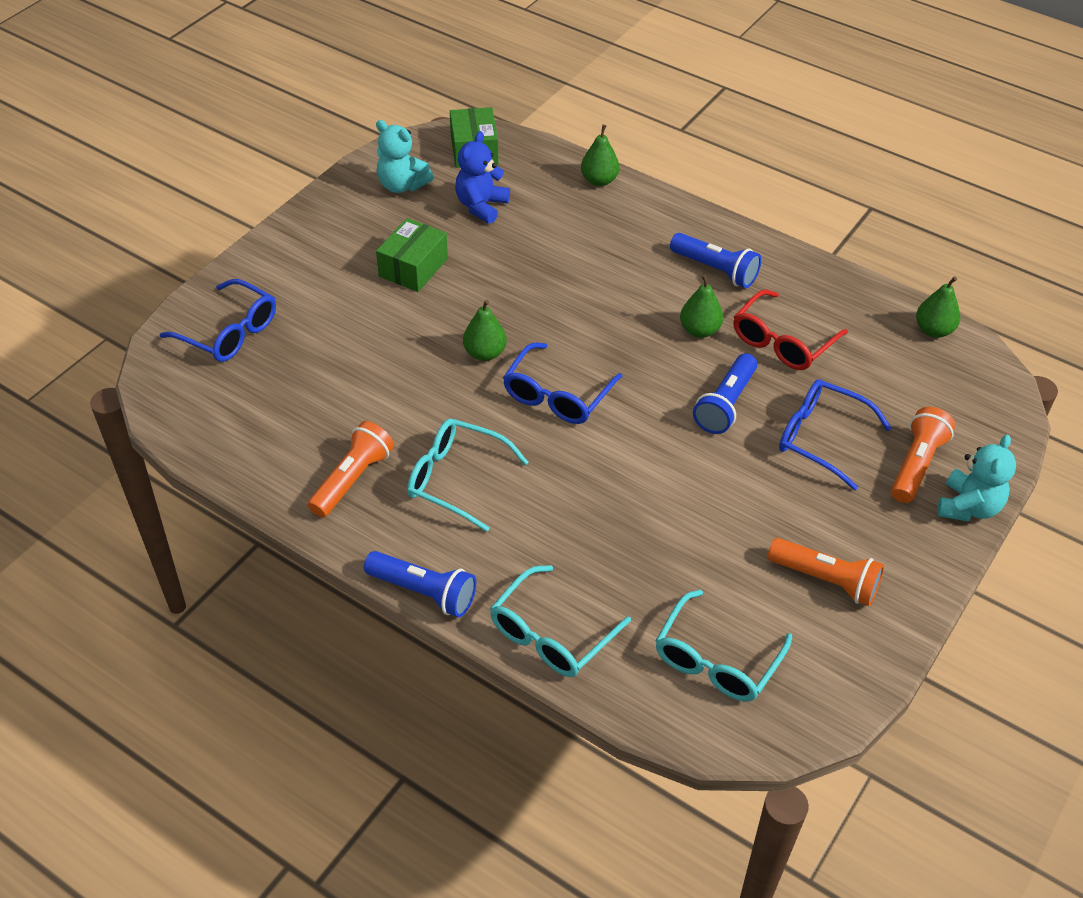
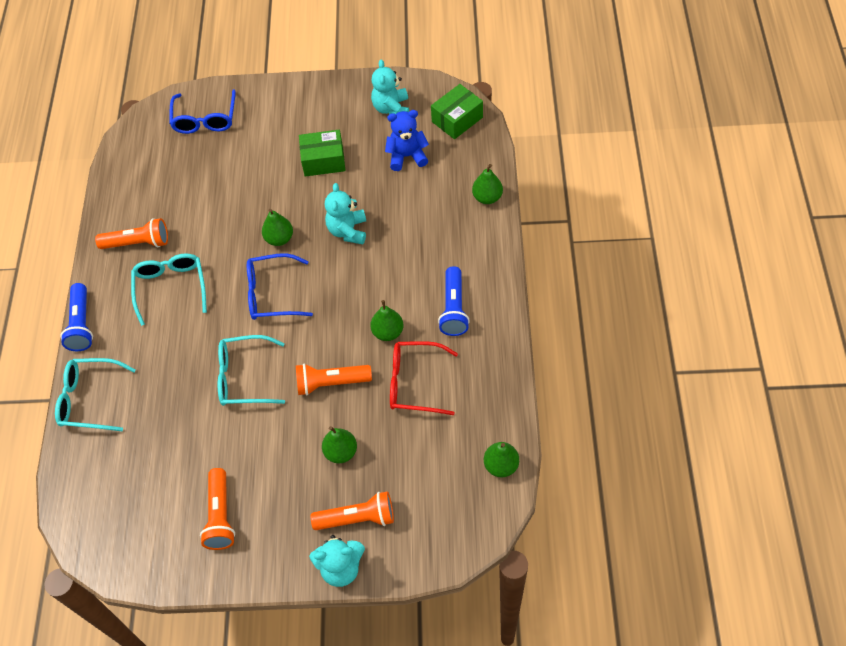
camera: 60 degrees right, 10 degrees up
(533, 295) = (348, 231): none -> turquoise teddy bear
(717, 659) = (123, 490): turquoise glasses -> turquoise glasses (245, 377)
(726, 404) = (331, 383): blue flashlight -> orange flashlight
(822, 438) = (341, 452): blue glasses -> green pear

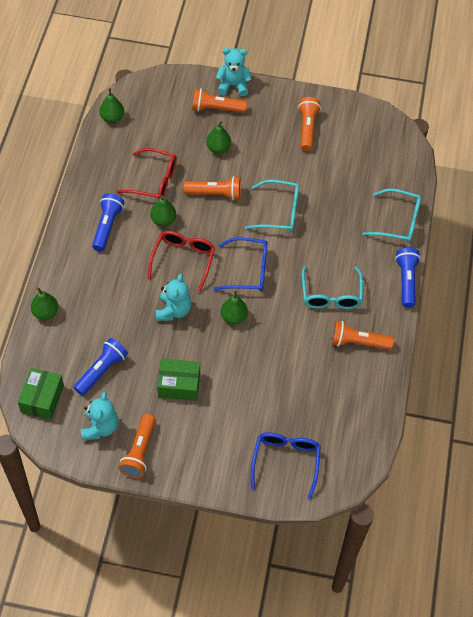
camera: 175 degrees left, 0 degrees up
(347, 97) = (139, 452): none -> orange flashlight
(351, 288) = (183, 261): none -> red glasses
(407, 156) = (101, 370): blue teddy bear -> blue flashlight
(457, 119) = (42, 399): green box -> green box turned 45 degrees counterclockwise

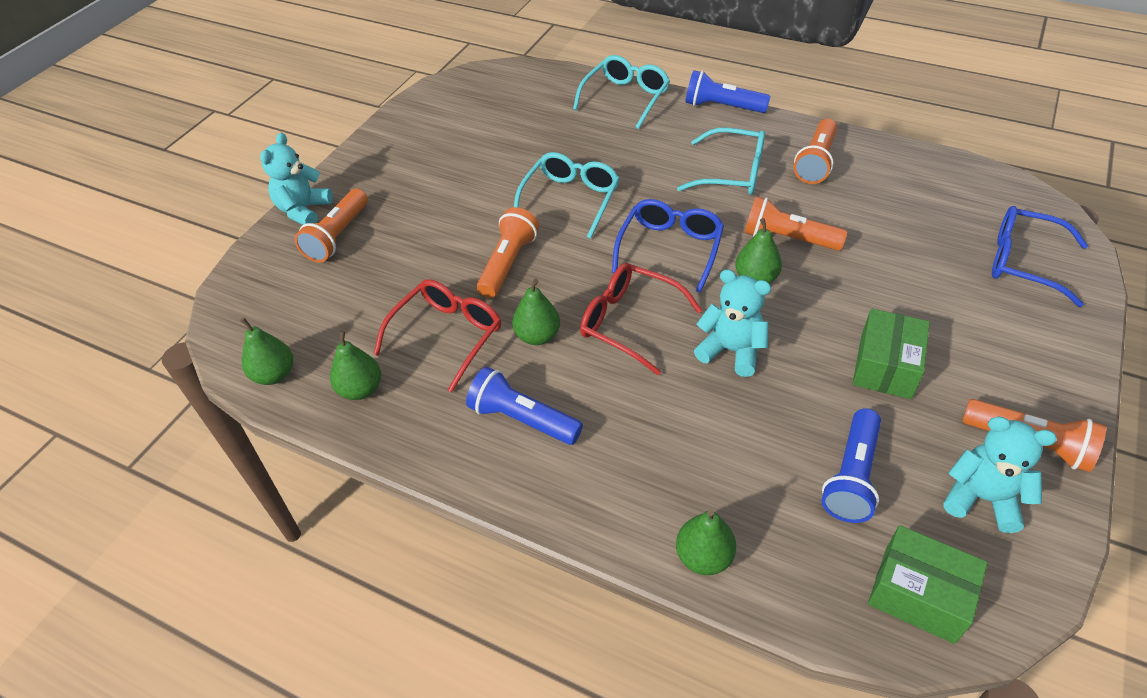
camera: 70 degrees left, 10 degrees down
(101, 370) = (852, 477): blue flashlight -> blue flashlight turned 120 degrees counterclockwise
(218, 148) = (419, 246): green pear -> green pear (360, 389)
(307, 128) = (431, 150): orange flashlight -> orange flashlight (787, 239)

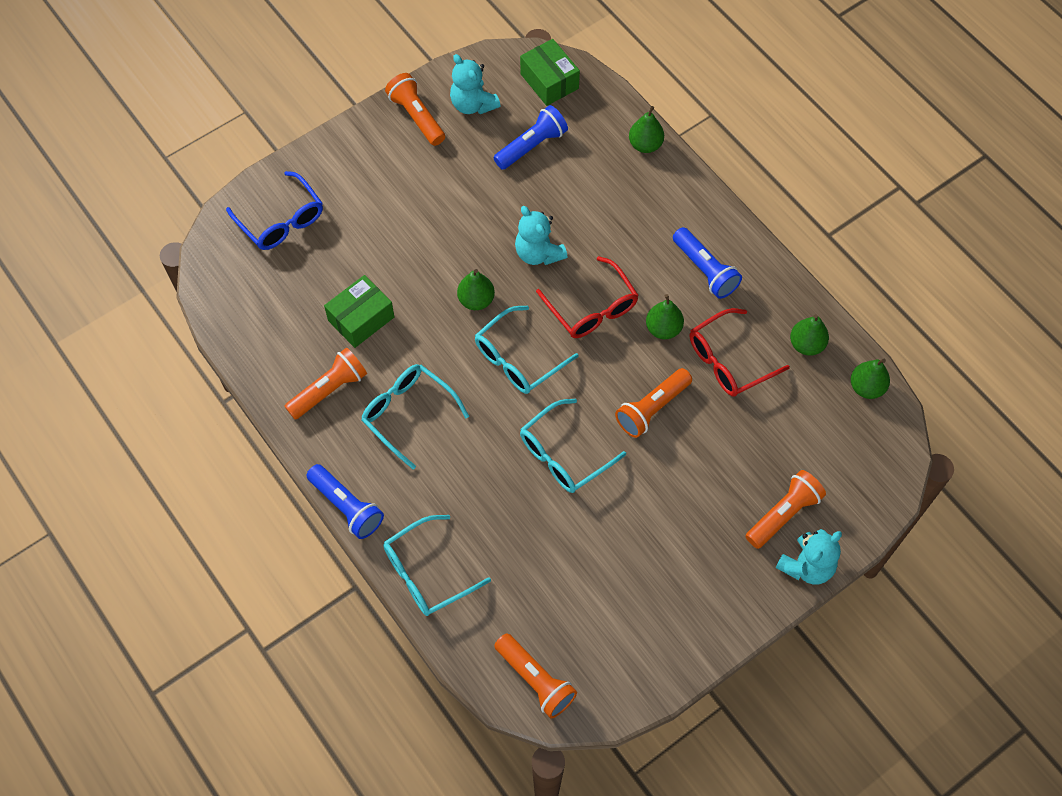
camera: 155 degrees left, 15 degrees up
(669, 250) = (519, 358): blue glasses -> turquoise glasses
(787, 239) = (423, 323): orange flashlight -> orange flashlight (536, 680)
(885, 366) = (450, 196): green box -> green box (361, 319)

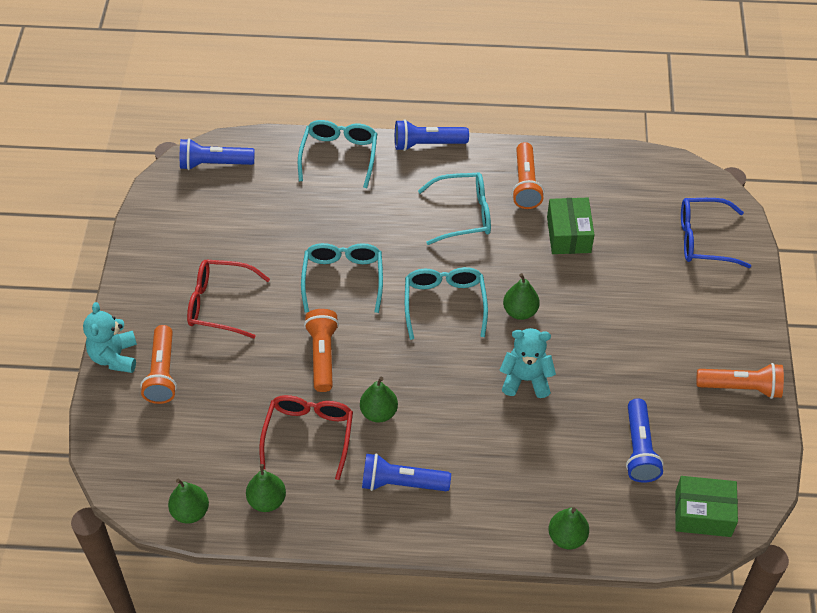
camera: 130 degrees right, 10 degrees down
(473, 104) = (722, 437): turquoise teddy bear -> none
(536, 680) = (214, 164): orange flashlight -> blue flashlight
(591, 307) = (443, 379): red glasses -> red glasses (220, 304)

